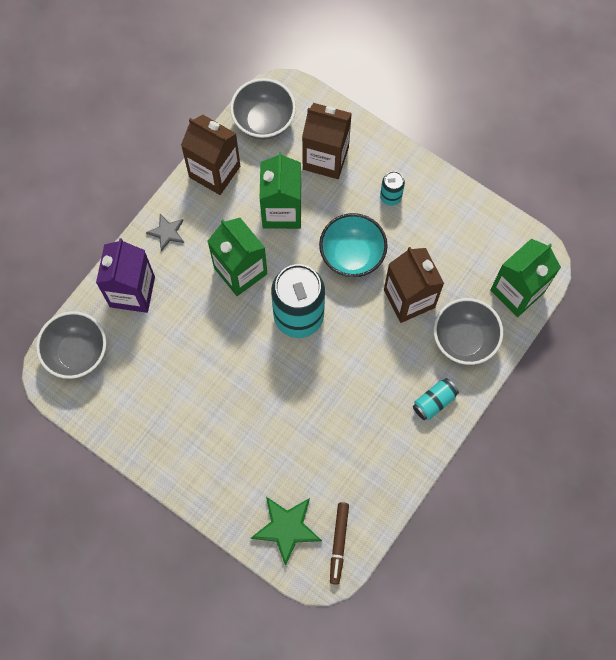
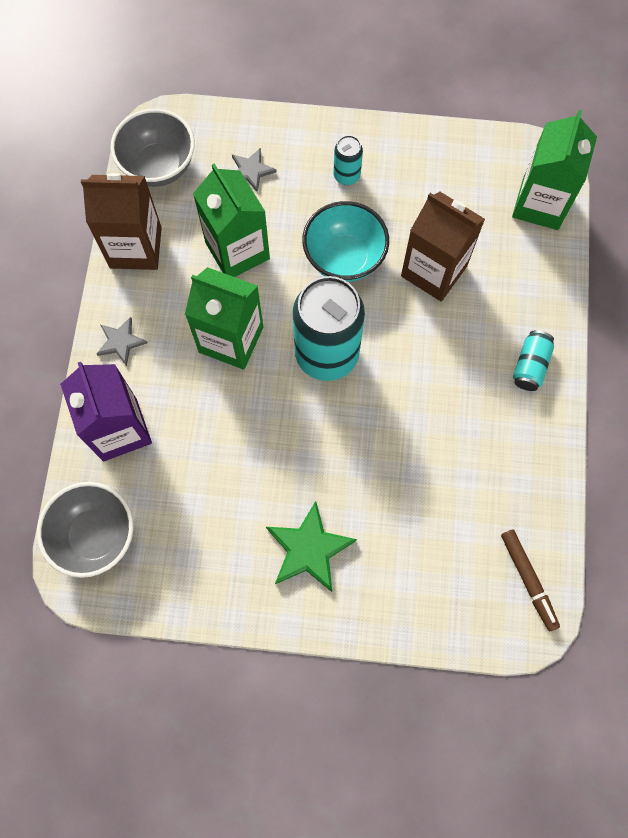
camera: 30 degrees left, 0 degrees up
(287, 528) = (460, 597): green star -> green star (309, 549)
(325, 158) = (251, 171): brown carton -> grey star
(464, 340) = (518, 283): grey bowl -> none

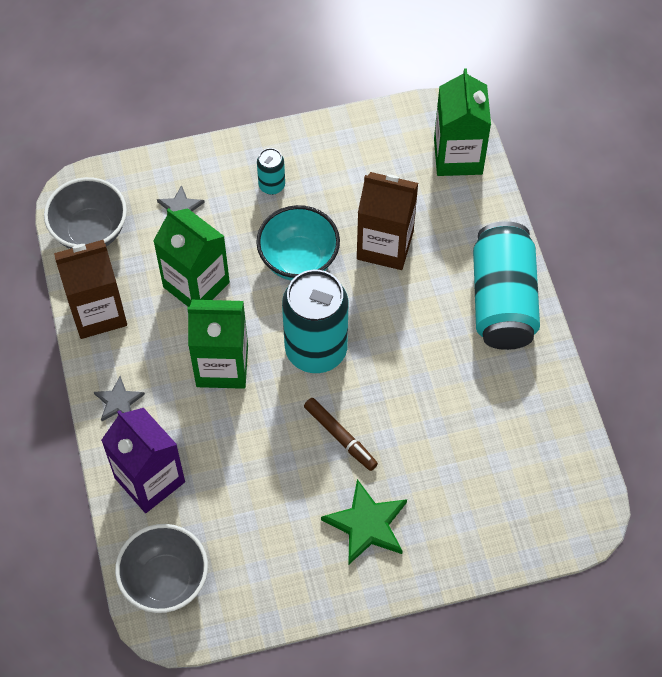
camera: 20 degrees left, 10 degrees down
(528, 580) = (570, 483): brown marker -> brown marker (340, 437)
(530, 365) = (502, 300): turquoise can -> turquoise can, size x2.21

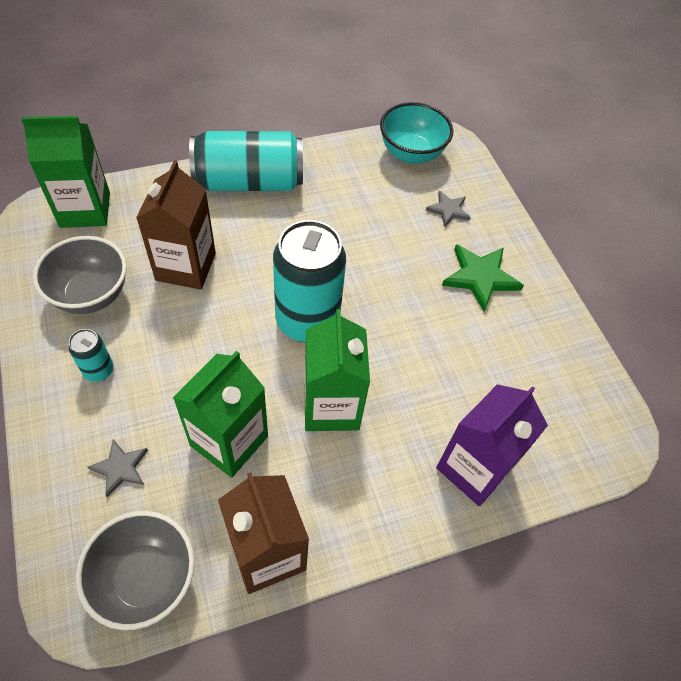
camera: 100 degrees left, 5 degrees down
(118, 402) = (386, 512): grey star -> grey star (448, 210)
(165, 581) = (578, 442): grey bowl -> grey bowl (91, 295)
(298, 260) = (200, 340): turquoise bowl -> turquoise bowl (411, 153)
(340, 437) = (398, 299): brown marker -> none

